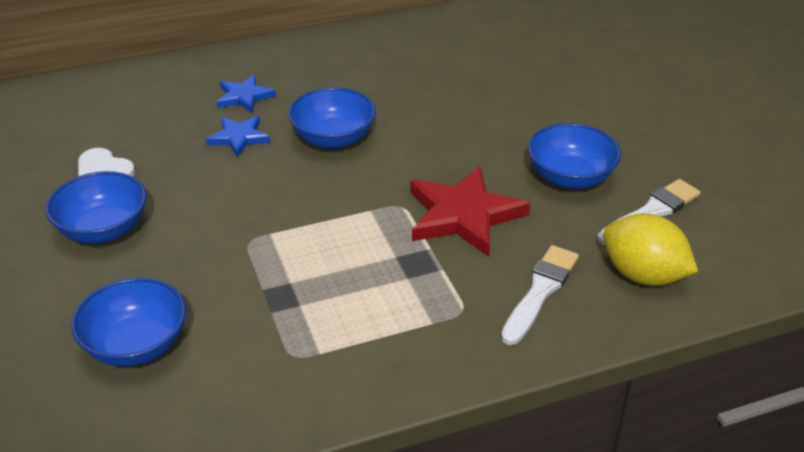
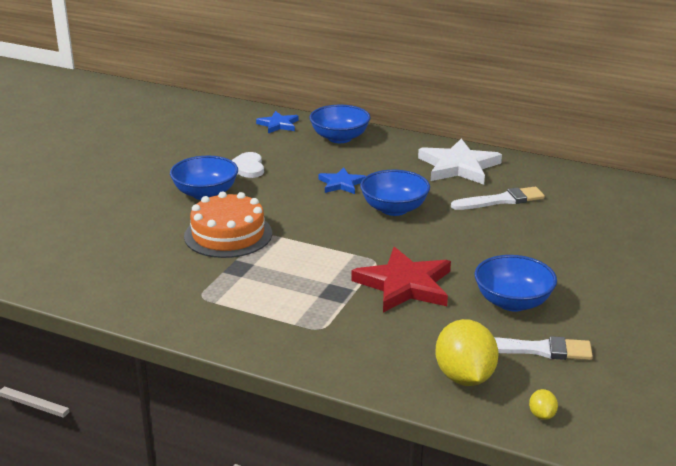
camera: 45 degrees right, 10 degrees down
(136, 345) = (141, 250): blue bowl -> blue bowl (339, 138)
(209, 265) = (228, 235): none -> orange cake
(244, 97) = (378, 164): blue star -> blue star (278, 124)
(324, 61) = (459, 166): none -> white star
(540, 292) = (382, 346): white brush -> white brush (501, 200)
(741, 270) = (542, 415): none -> yellow lemon

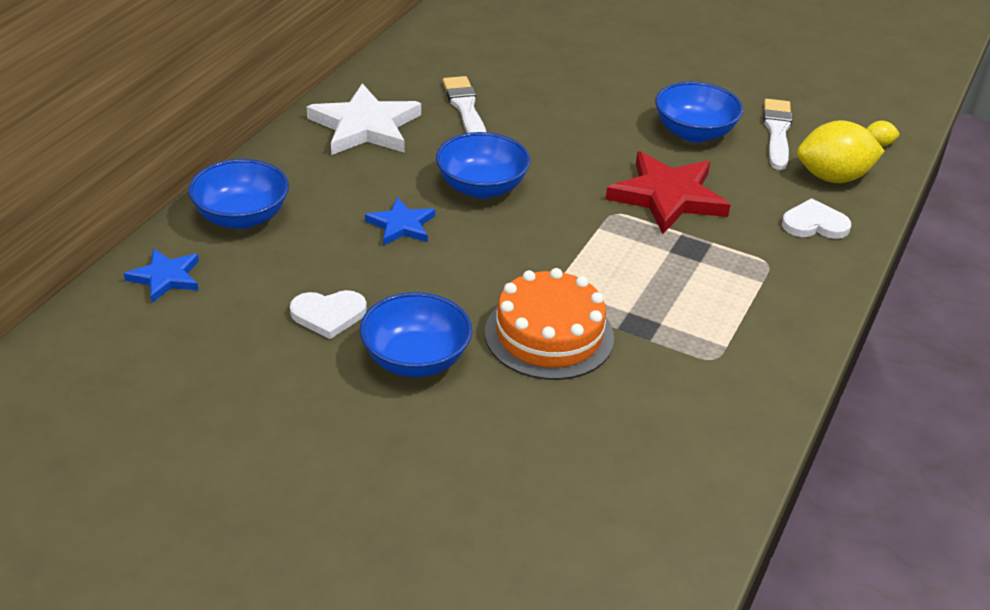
camera: 90 degrees left, 10 degrees up
(382, 358) = (814, 224): none -> white heart

